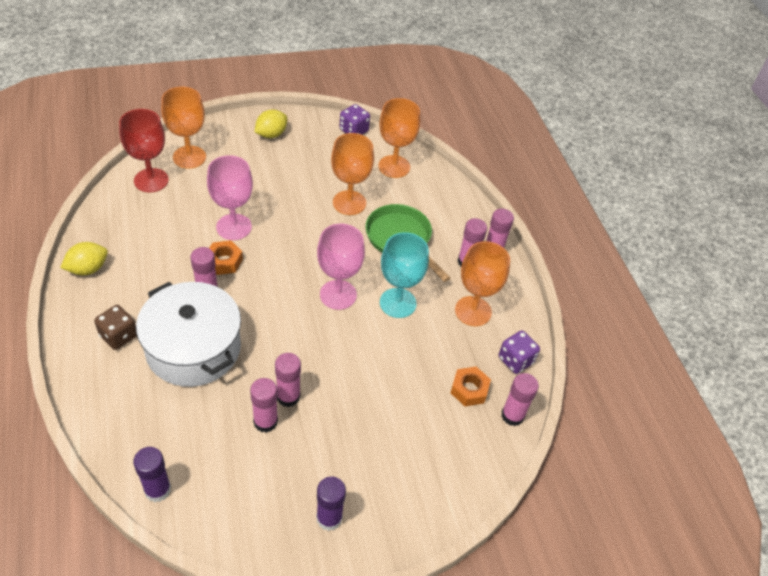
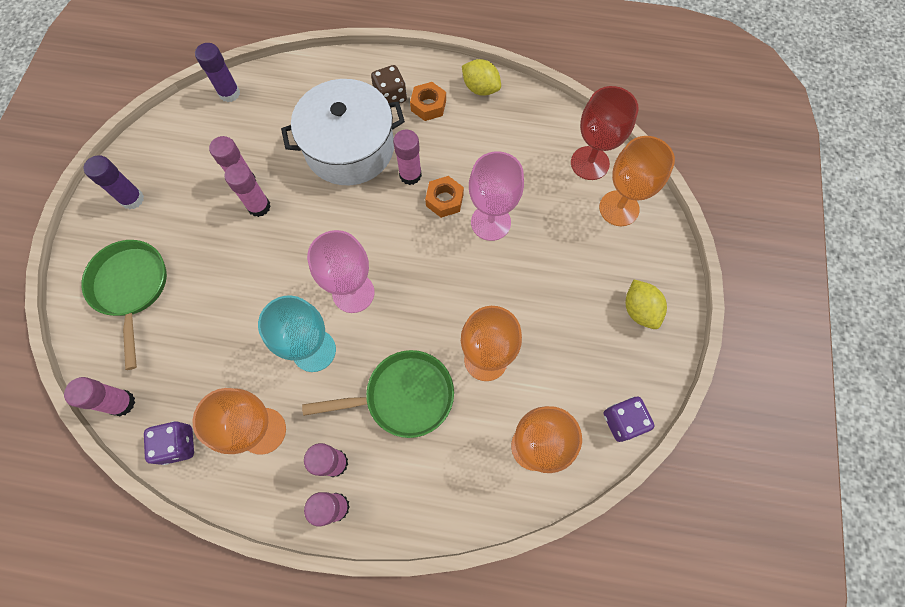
camera: 120 degrees right, 20 degrees up
(88, 269) = (480, 88): yellow lemon -> yellow lemon turned 45 degrees counterclockwise
(418, 464) = (131, 288): none -> green pan
(469, 390) = (174, 373): orange nut -> orange nut (428, 105)

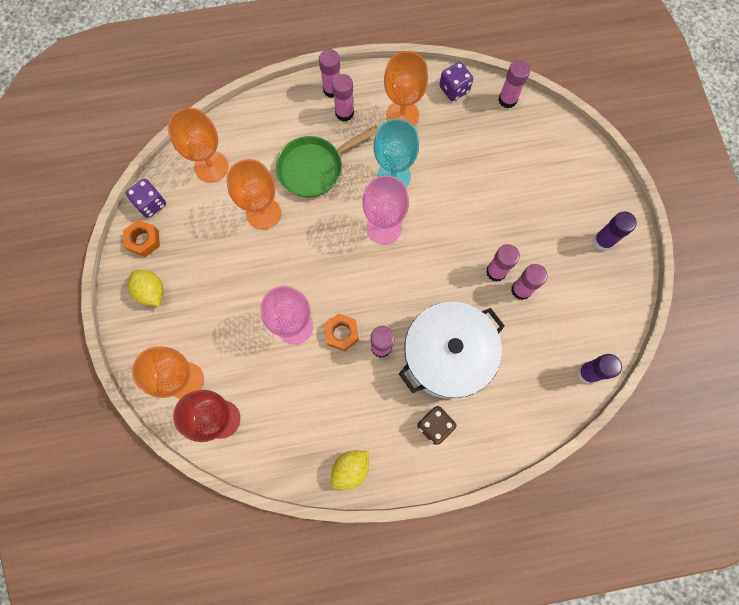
camera: 160 degrees right, 5 degrees up
(131, 288) = (554, 174): green pan -> none
(428, 105) = (394, 429): orange nut -> orange nut (144, 240)
(480, 88) = (350, 469): yellow lemon -> yellow lemon turned 60 degrees counterclockwise

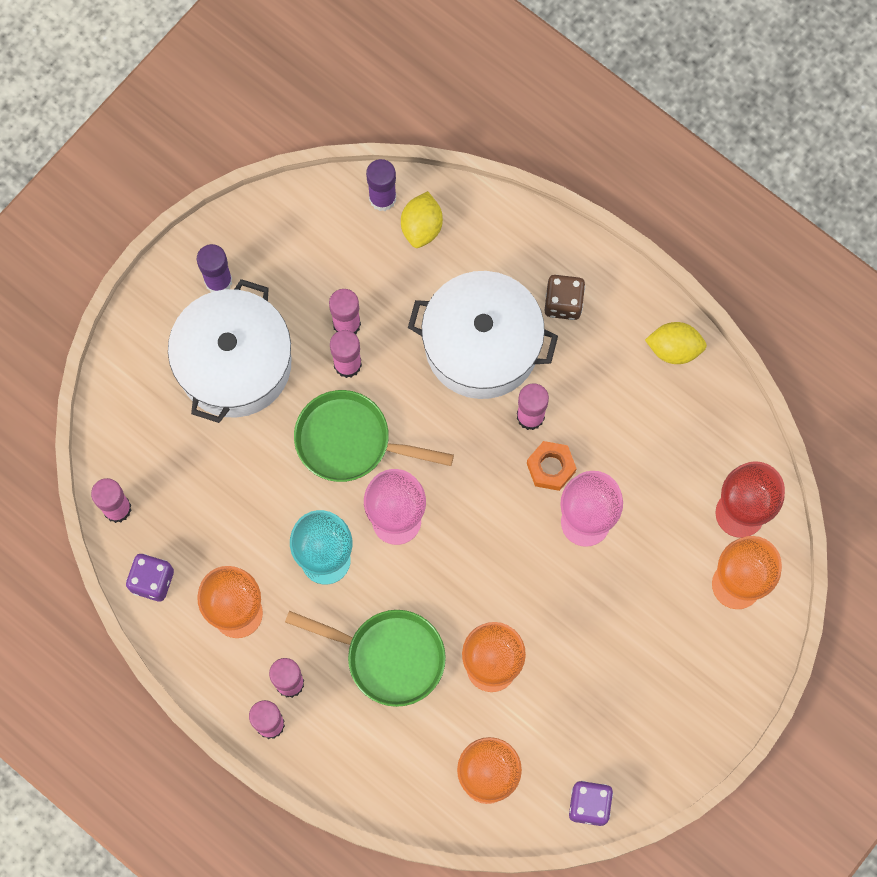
camera: 130 degrees left, 0 degrees up
(144, 240) = (636, 771): orange nut -> none
(151, 292) = (682, 707): yellow lemon -> yellow lemon (421, 227)
(449, 238) = (350, 441): none -> green pan
(545, 213) = (234, 363): none -> white pot

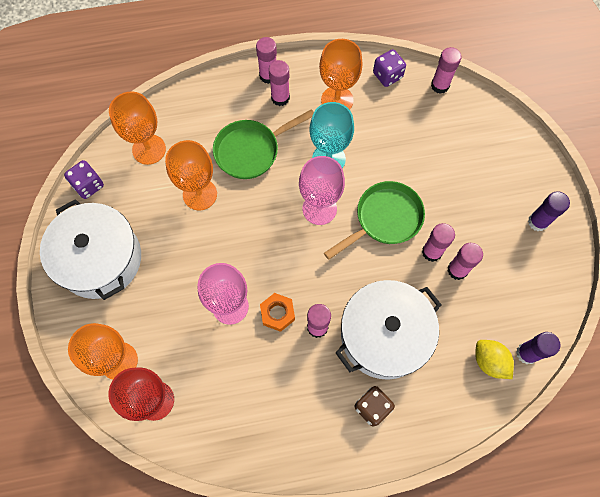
camera: 130 degrees right, 5 degrees down
(234, 363) = (479, 194): white pot -> white pot (100, 259)
(674, 349) = (286, 452): yellow lemon -> none

